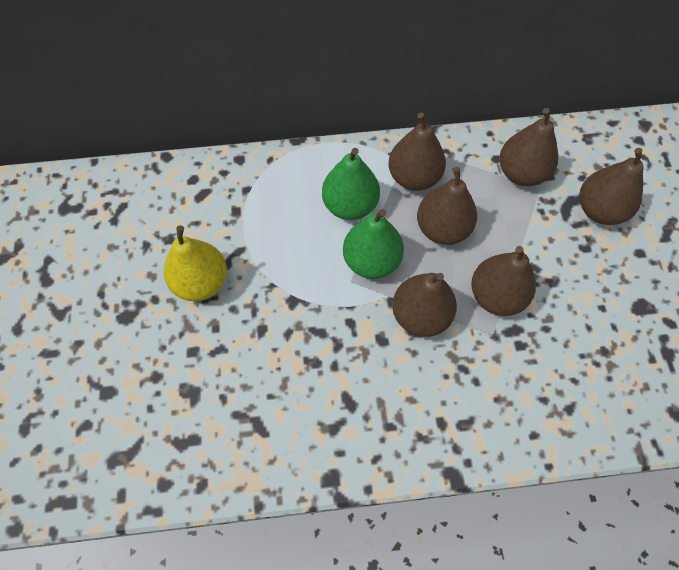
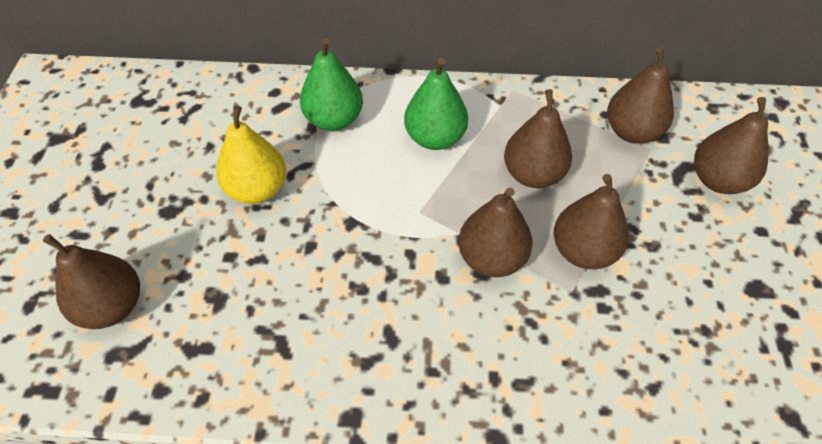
camera: 10 degrees right, 10 degrees down
(371, 261) = (447, 195): green pear -> green pear (334, 119)
(414, 177) = (510, 120): brown pear -> brown pear (112, 306)

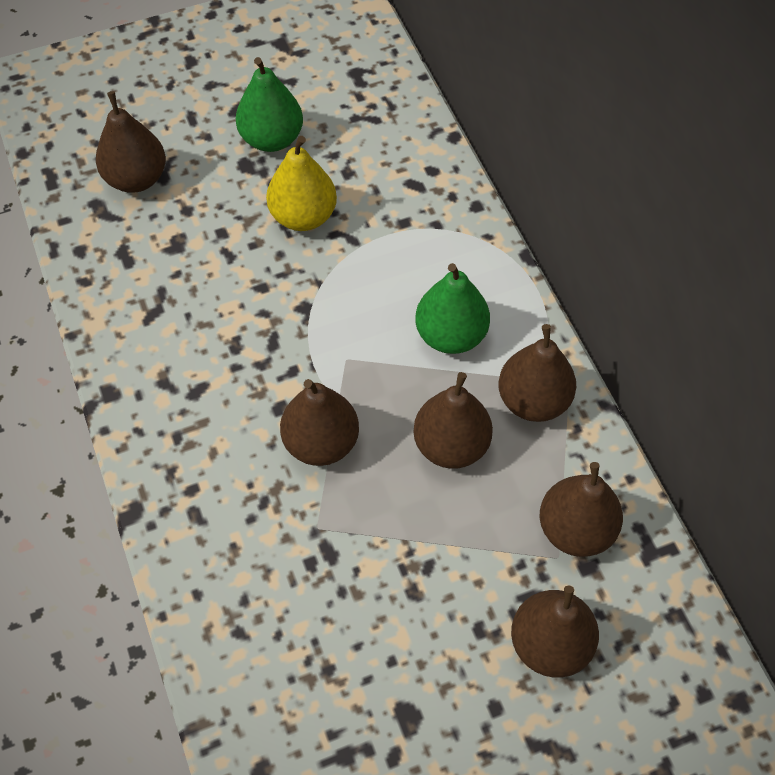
camera: 65 degrees right, 5 degrees up
(334, 119) = (424, 236): green pear -> green pear (271, 139)
(583, 251) = (372, 524): brown pear -> brown pear (533, 400)

